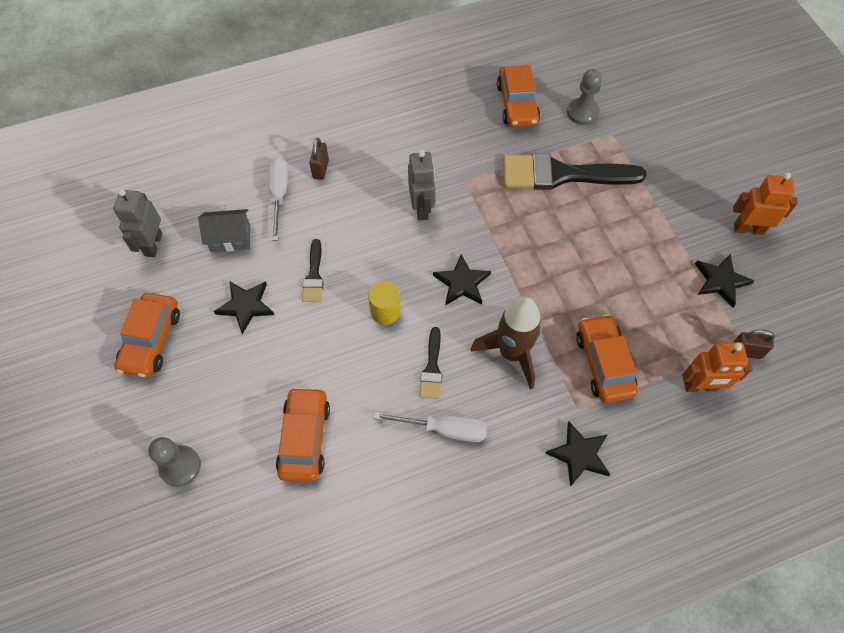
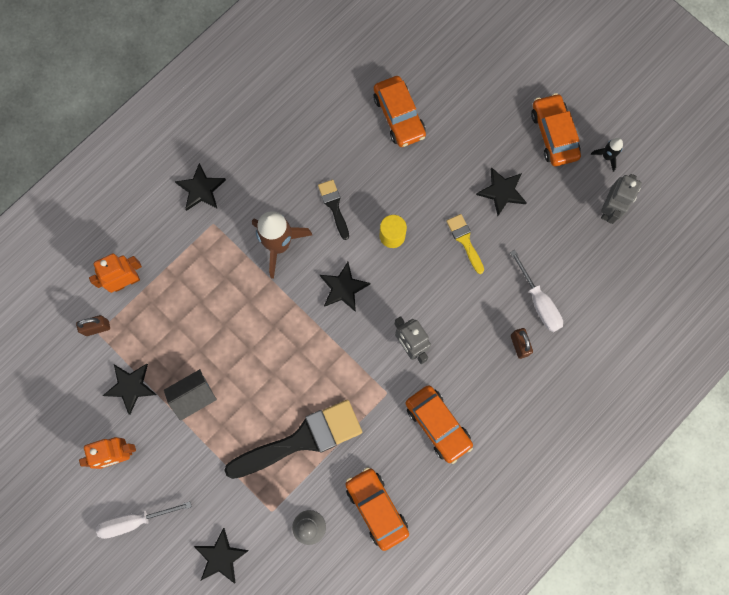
camera: 155 degrees right, 15 degrees up
(116, 294) = (607, 156): none -> black rocket
(153, 244) = (610, 209): grey robot -> grey robot turned 45 degrees clockwise
(180, 466) = (472, 61): grey pawn -> none
(230, 238) = (552, 243): grey house -> grey house (194, 396)
(314, 275) = (465, 241): black brush -> yellow brush
(444, 429) = (304, 165): white screwdriver -> white screwdriver (134, 521)
(604, 363) = (205, 268): orange car -> orange car (438, 424)
(669, 120) = (221, 557): none -> black star

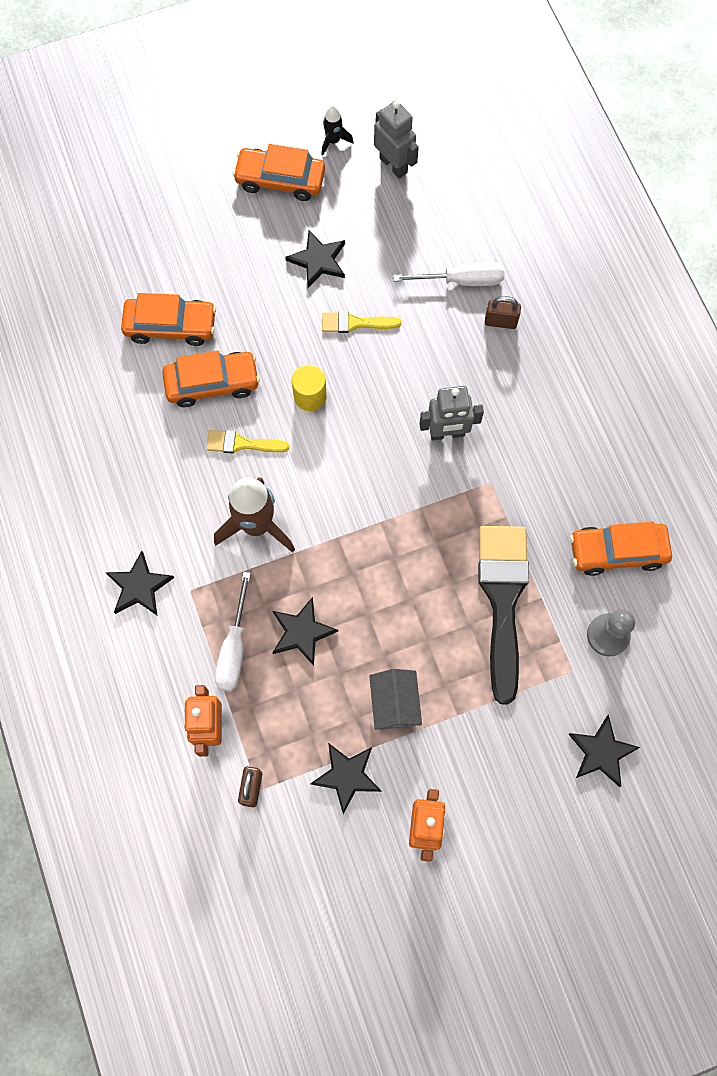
camera: 65 degrees left, 5 degrees down
(134, 521) = (515, 839): white screwdriver -> white screwdriver (234, 648)
(334, 206) = (241, 443): black brush -> yellow brush
(343, 288) = (345, 476): black star -> black star (302, 632)
(438, 424) = (551, 444): orange car -> orange car (212, 383)

